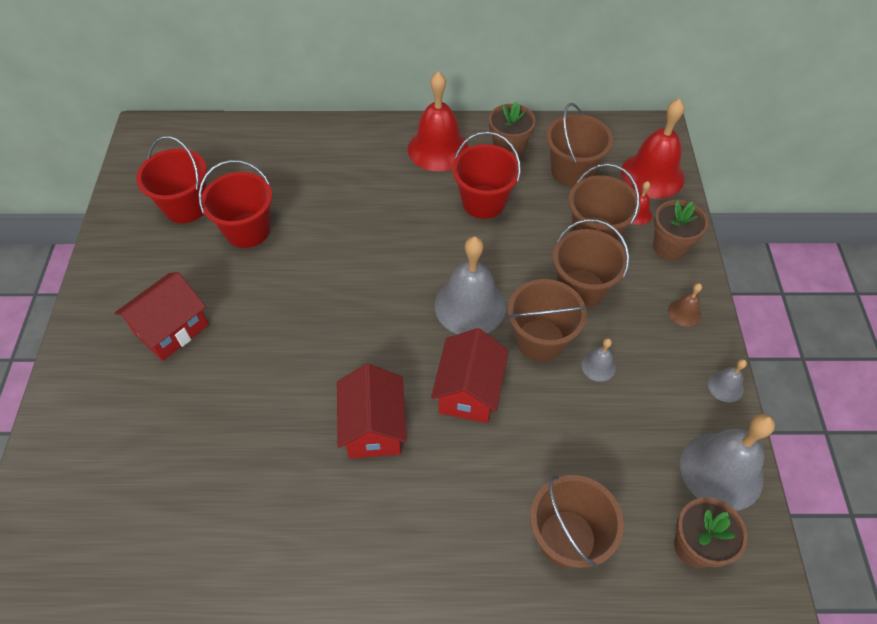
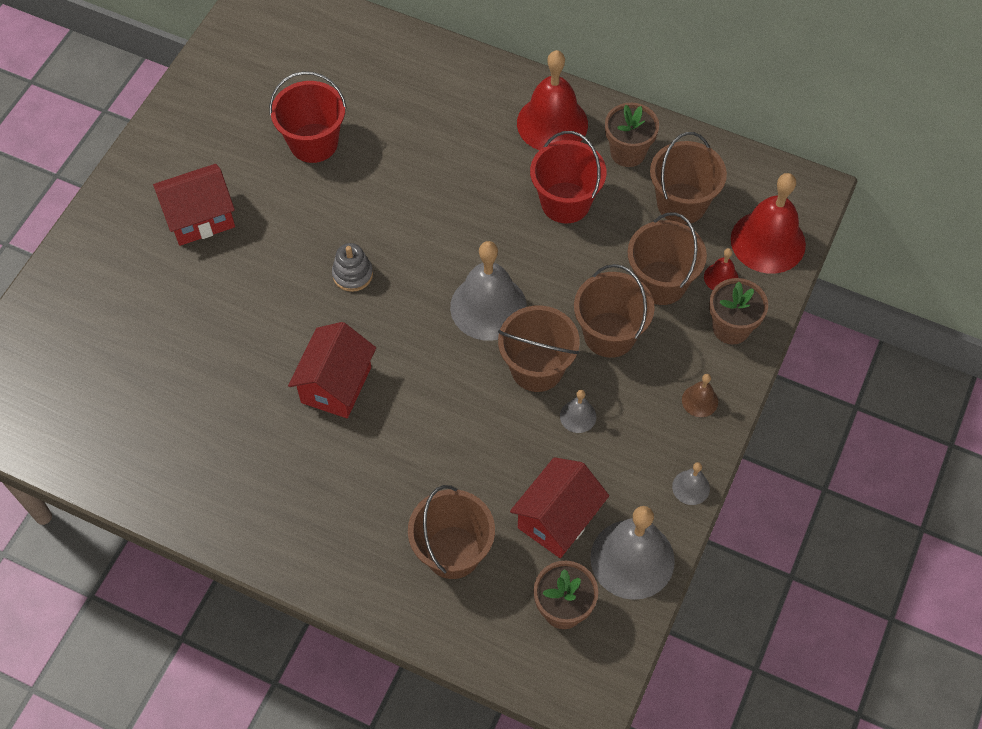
camera: 25 degrees right, 5 degrees up
(186, 206) = (266, 94): red bucket -> none
(338, 324) = (352, 274): none -> grey stacking toy
(469, 391) = (440, 388): red house -> red house (558, 519)

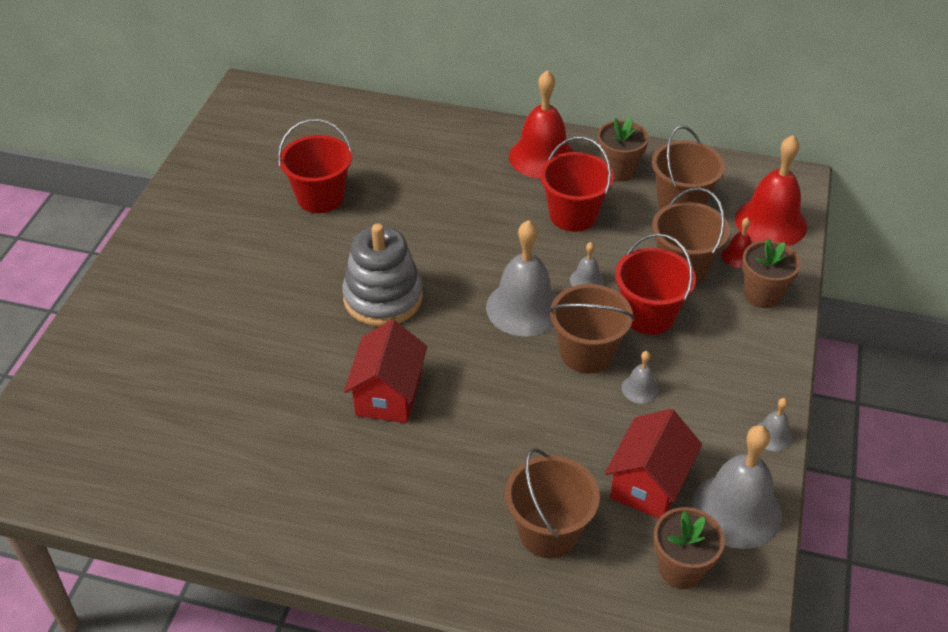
camera: 10 degrees left, 15 degrees down
(200, 218) = (220, 270): red house -> none
(352, 274) = (383, 298): grey stacking toy -> grey stacking toy, size x1.95
(558, 284) = (586, 280): none -> grey bell
(609, 334) = (648, 315): brown bucket -> red bucket
(700, 400) = (754, 359): brown bell -> none

